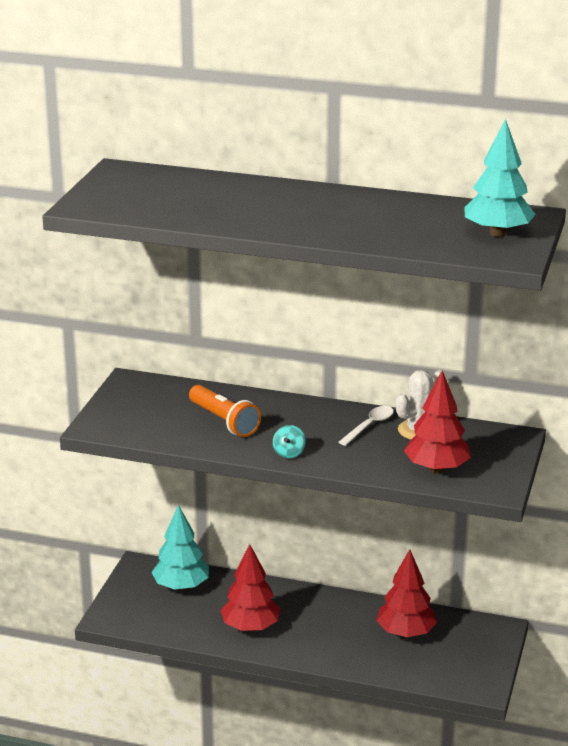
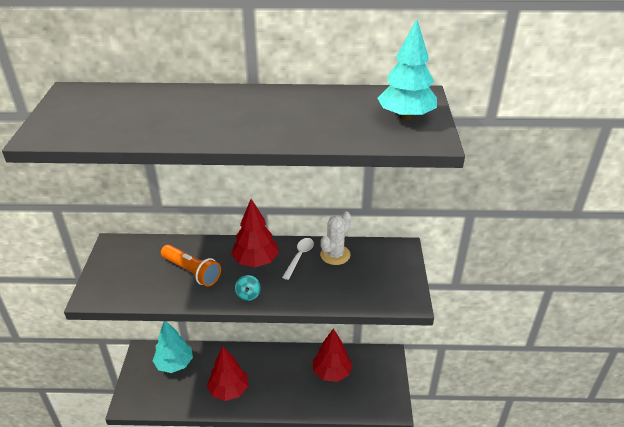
camera: 15 degrees left, 10 degrees up
(436, 469) = (360, 289): red tree -> red tree (256, 261)

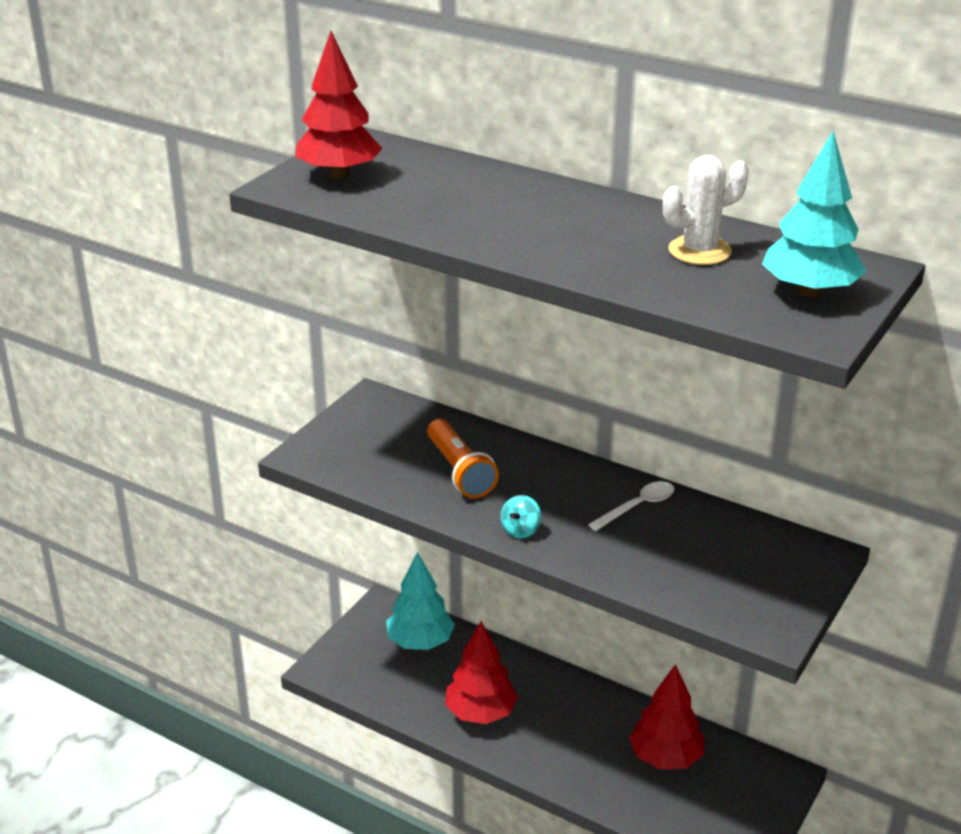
camera: 30 degrees right, 5 degrees down
(256, 261) = (564, 489): red tree -> red tree (339, 174)
(335, 255) = (698, 523): white cactus -> white cactus (699, 251)

